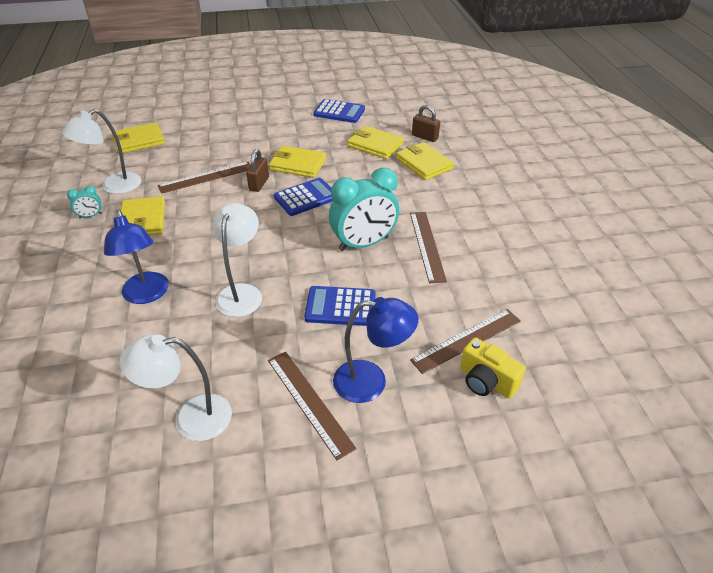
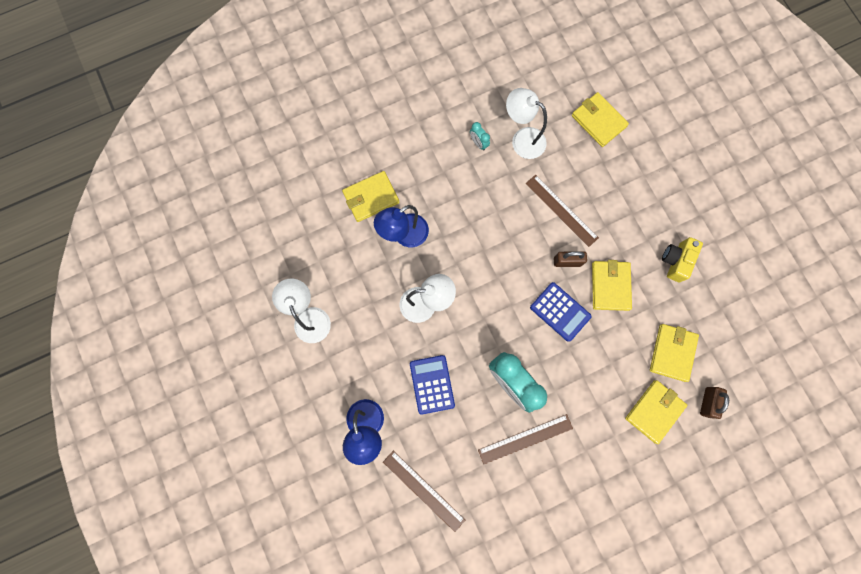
camera: 75 degrees right, 35 degrees up
(143, 220) = (485, 187): yellow wallet -> yellow wallet (371, 197)
(309, 402) = (340, 389): brown ruler -> none
(339, 112) = (726, 295): blue calculator -> none
(486, 381) = (388, 510): yellow camera -> yellow camera (676, 261)

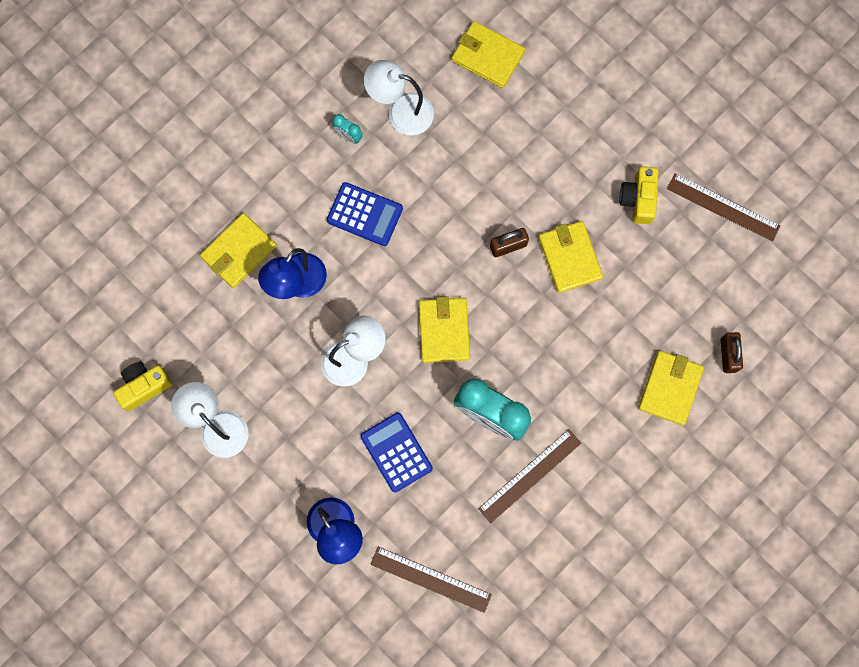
camera: 20 degrees left, 0 degrees up
(268, 270) = (144, 386): none -> yellow camera
(560, 311) = (520, 310): blue calculator -> blue calculator (365, 214)
(561, 210) = (480, 185): brown ruler -> brown ruler (723, 207)
(672, 353) = (669, 311): yellow wallet -> yellow wallet (444, 331)

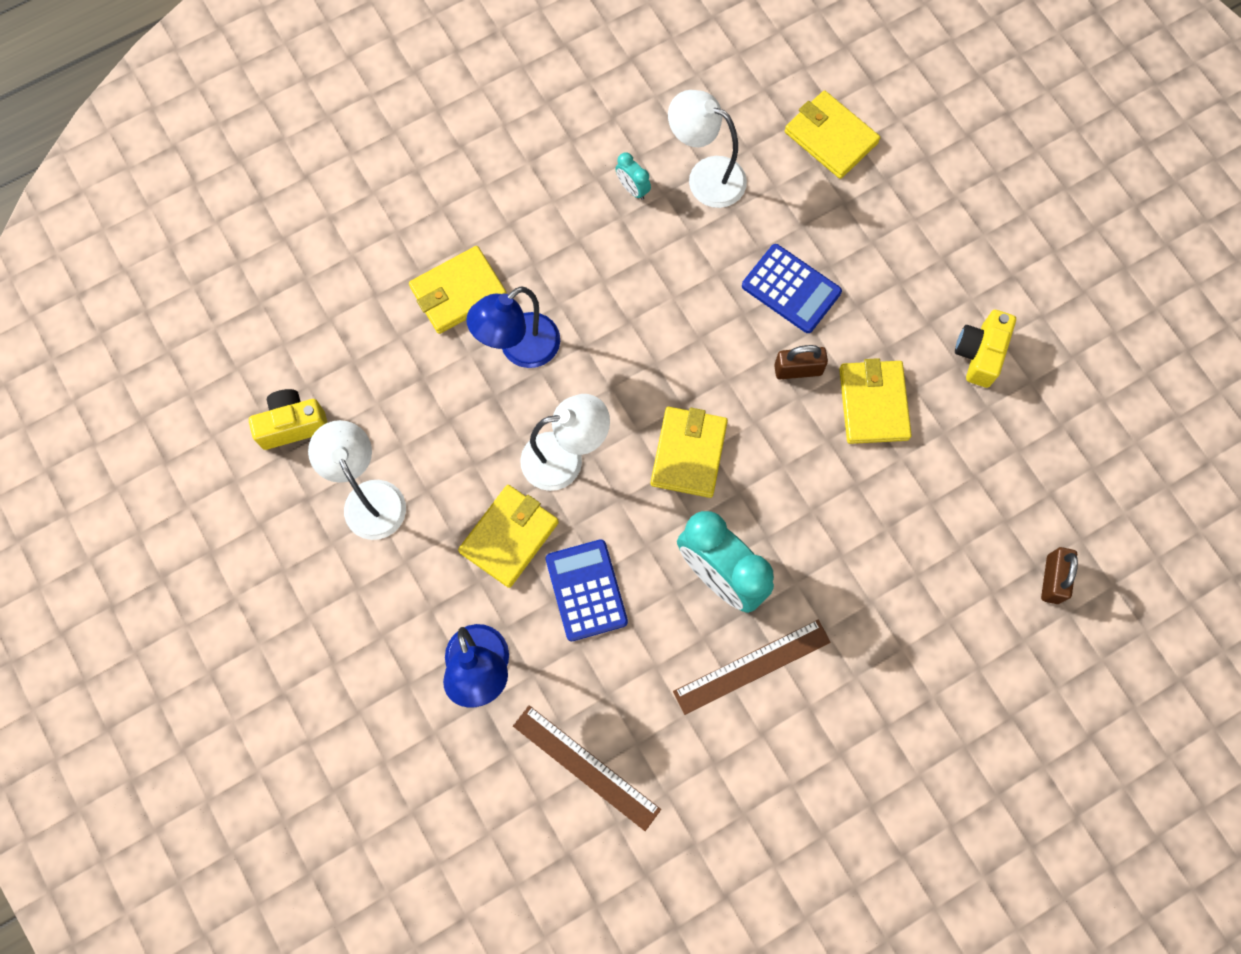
camera: 15 degrees right, 5 degrees down
(365, 214) = (627, 286): blue calculator -> blue calculator (791, 289)
(670, 388) = (965, 602): yellow wallet -> yellow wallet (509, 537)
(723, 207) = (1087, 391): brown ruler -> none

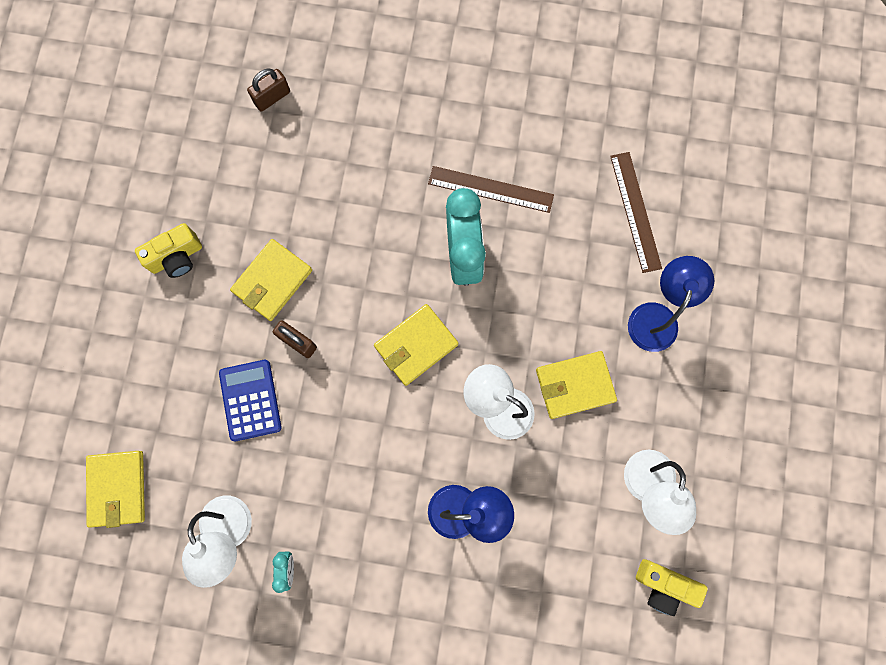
camera: 140 degrees left, 5 degrees up
(458, 292) = (474, 591): yellow wallet -> none
(586, 590) = (553, 312): blue calculator -> none

